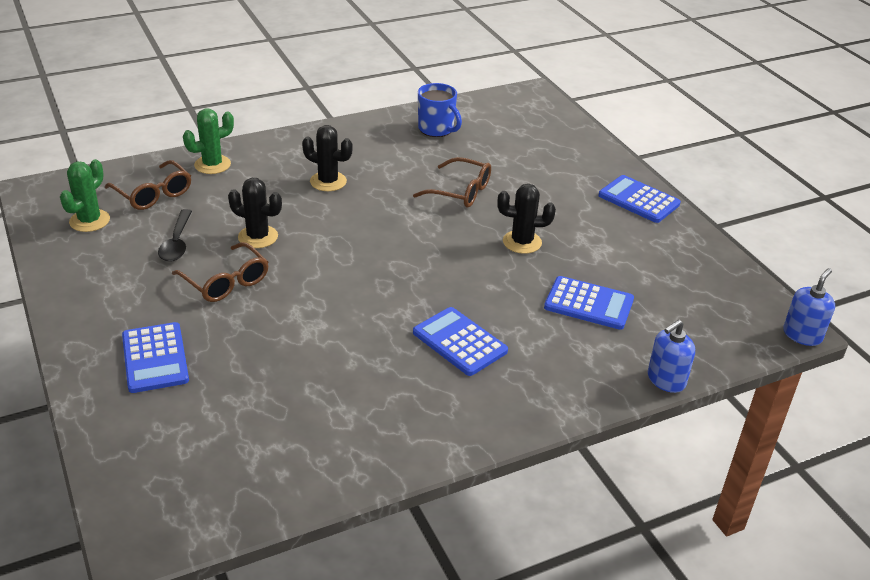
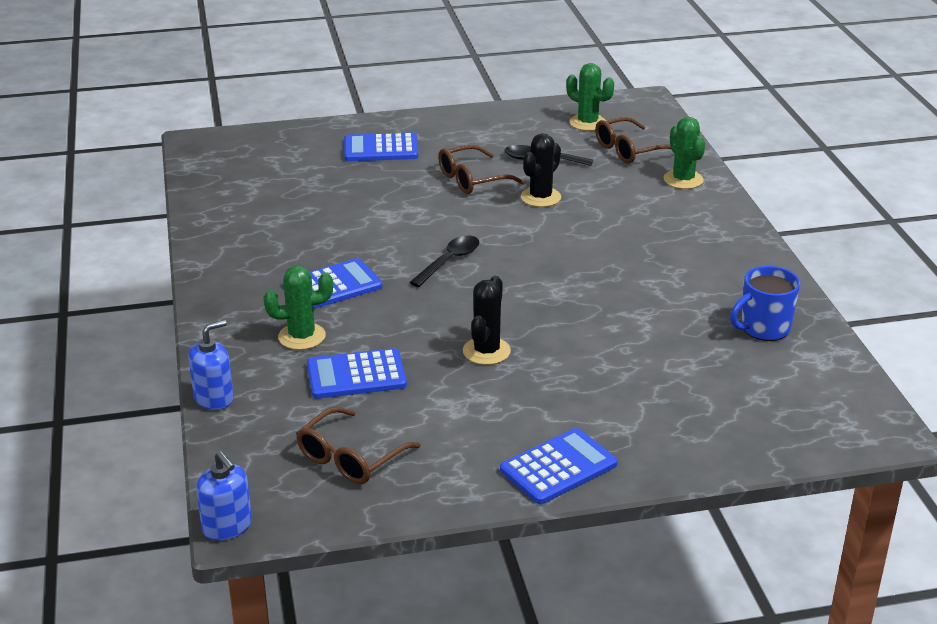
camera: 105 degrees right, 5 degrees down
(328, 181) = (640, 242): black cactus -> none
(391, 277) = (449, 261): none -> black spoon
(460, 192) = (604, 325): brown glasses -> brown glasses (350, 458)
(550, 346) = (302, 336): none -> green cactus
(588, 304) = (356, 375): blue calculator -> blue calculator turned 45 degrees clockwise
(666, 380) = (214, 398): blue soap dispenser -> blue soap dispenser turned 75 degrees clockwise

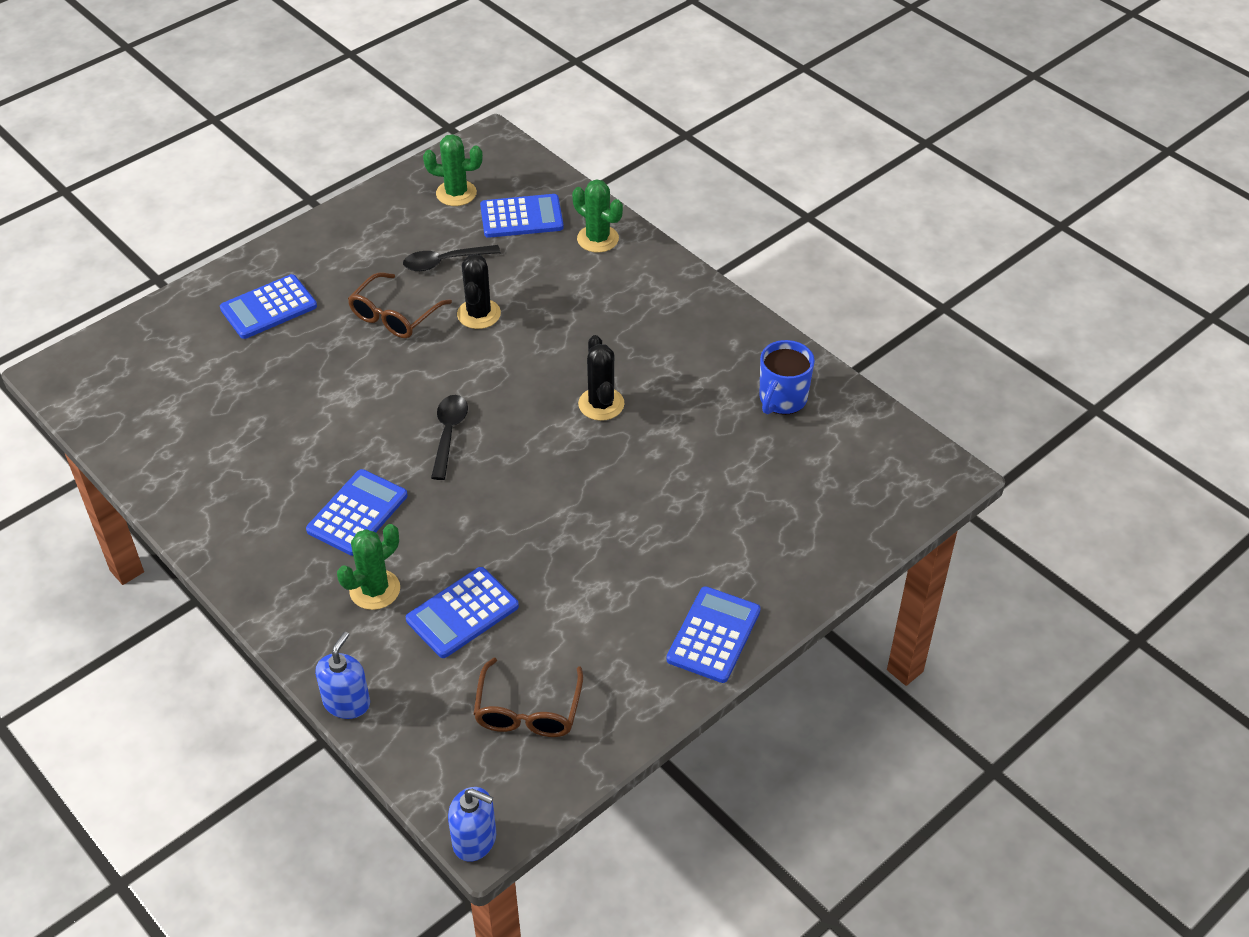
camera: 30 degrees left, 15 degrees up
(486, 351) = (561, 531): black cactus -> black cactus (601, 404)
(629, 150) = (521, 217): brown glasses -> blue calculator

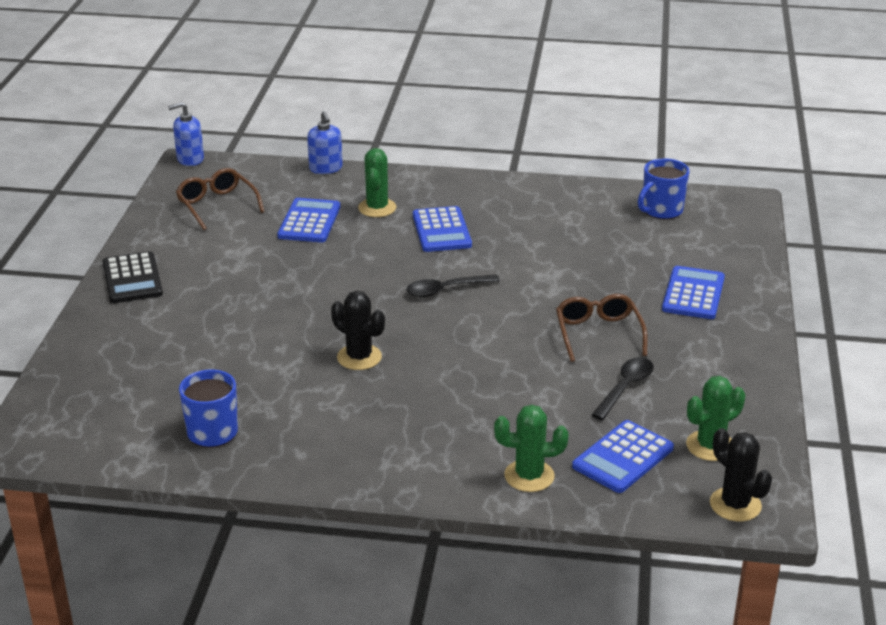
camera: 140 degrees right, 15 degrees down
(139, 410) = (661, 210): none -> blue mug
(448, 434) = (445, 290): black spoon -> black spoon turned 105 degrees clockwise
(479, 314) = (538, 366): black cactus -> black cactus (735, 505)
(713, 635) = (132, 279): blue calculator -> black calculator

